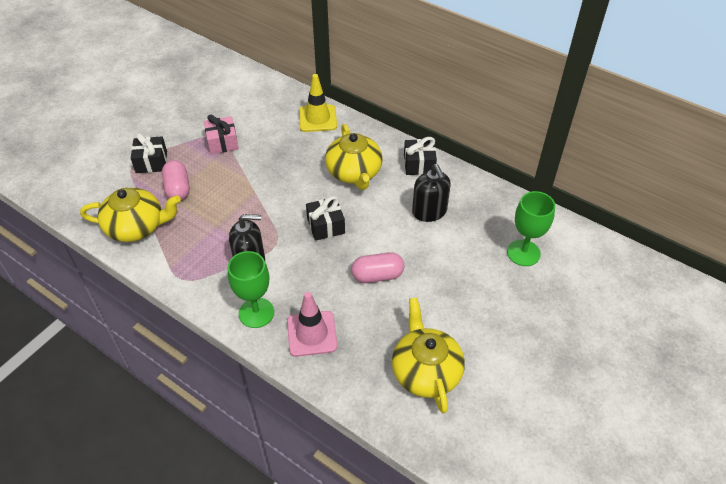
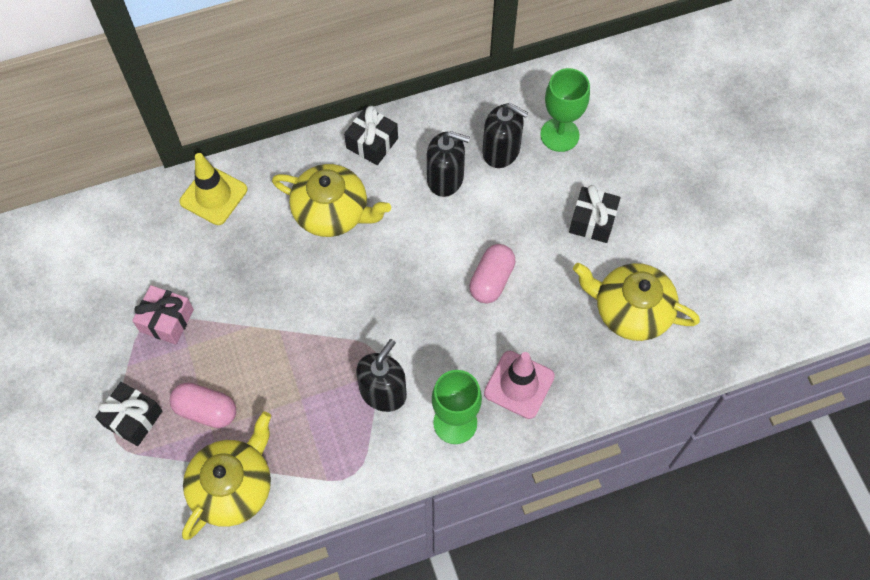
camera: 55 degrees left, 15 degrees up
(326, 226) = (388, 287): black gift -> black gift (592, 221)
(478, 229) = (501, 151): none -> black soap dispenser

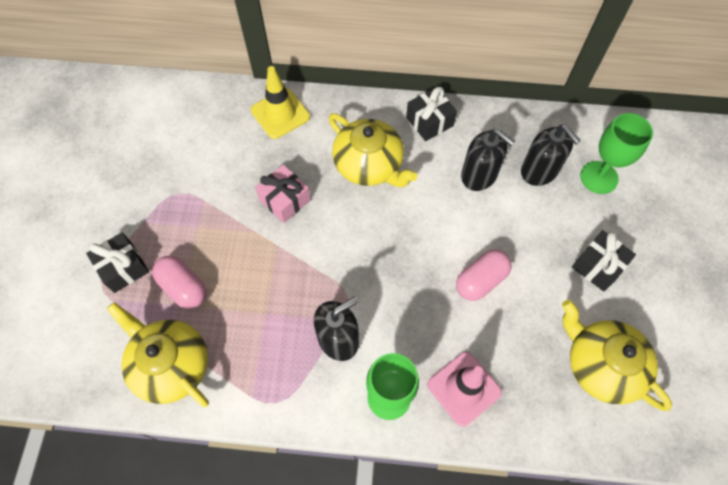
camera: 25 degrees right, 0 degrees up
(166, 320) = (192, 198): pink gift -> pink gift (285, 200)
(233, 486) = (171, 365): yellow teapot -> yellow teapot turned 105 degrees counterclockwise

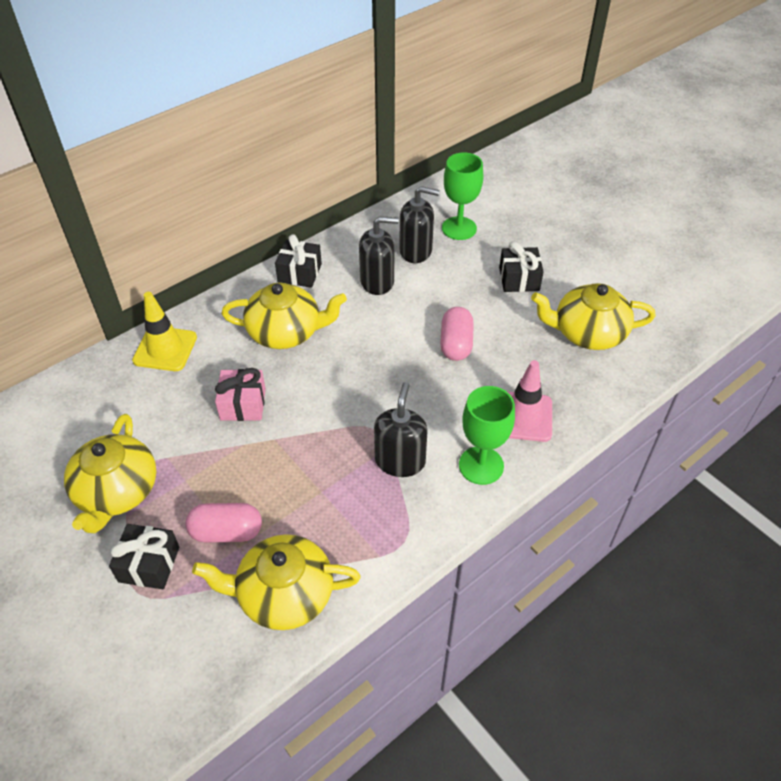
camera: 45 degrees left, 15 degrees down
(154, 199) = (117, 492): none -> yellow teapot

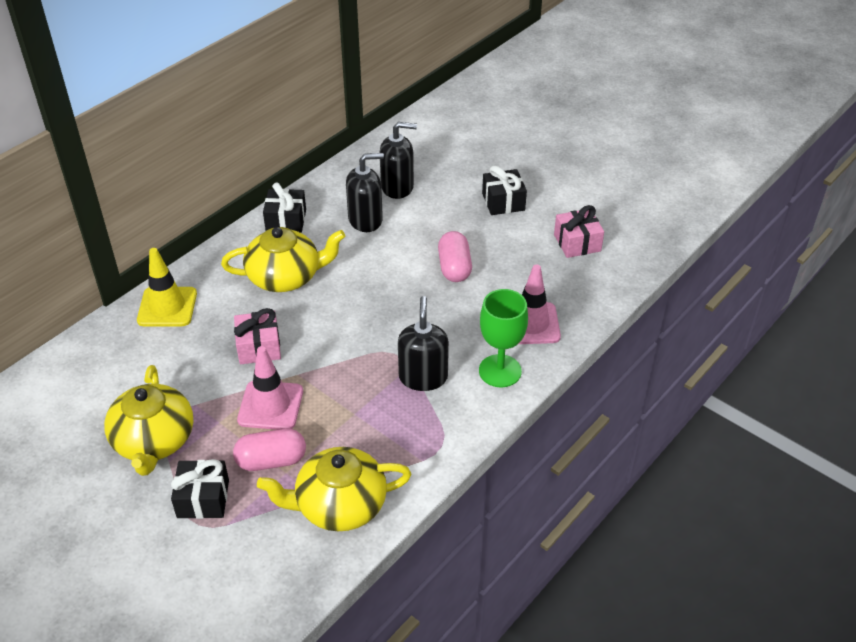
camera: 10 degrees left, 5 degrees down
(240, 470) = (270, 405): none -> pink traffic cone
(459, 228) = (435, 161): green goblet -> none
(587, 333) = (577, 243): yellow teapot -> pink gift

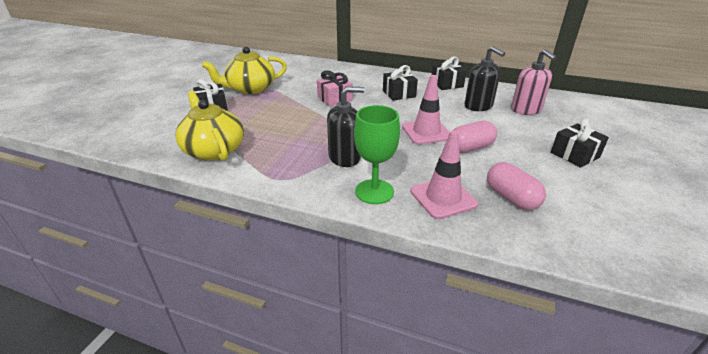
camera: 70 degrees right, 10 degrees down
(167, 307) = (347, 71): yellow traffic cone -> none
(270, 405) = (289, 111): pink traffic cone -> pink traffic cone (426, 132)
(271, 461) = (245, 121): pink capsule -> pink capsule (511, 198)
(285, 277) = (399, 94): yellow teapot -> black gift
(397, 187) = (526, 110): black soap dispenser -> pink soap dispenser
(577, 243) = (578, 206): pink gift -> none

